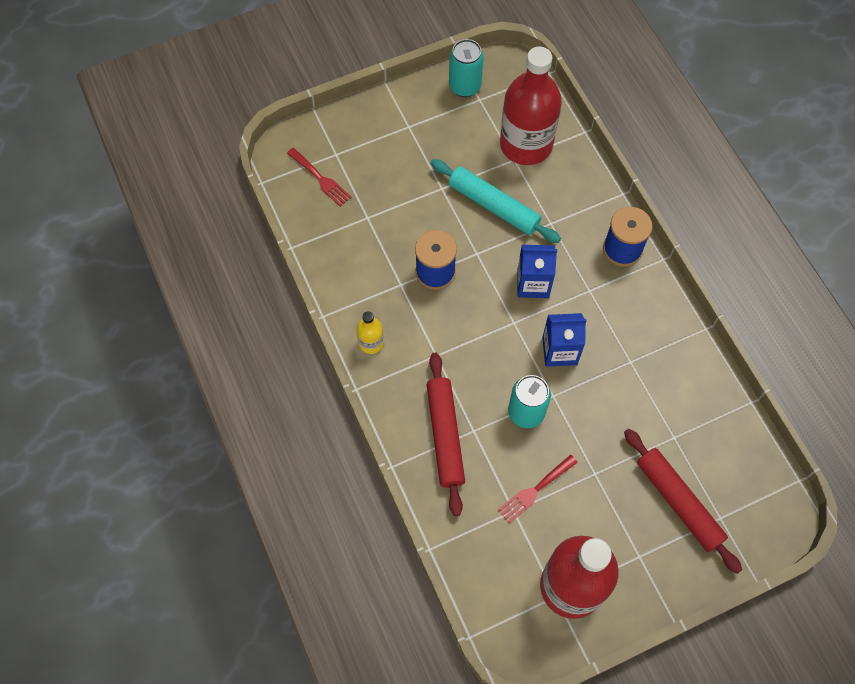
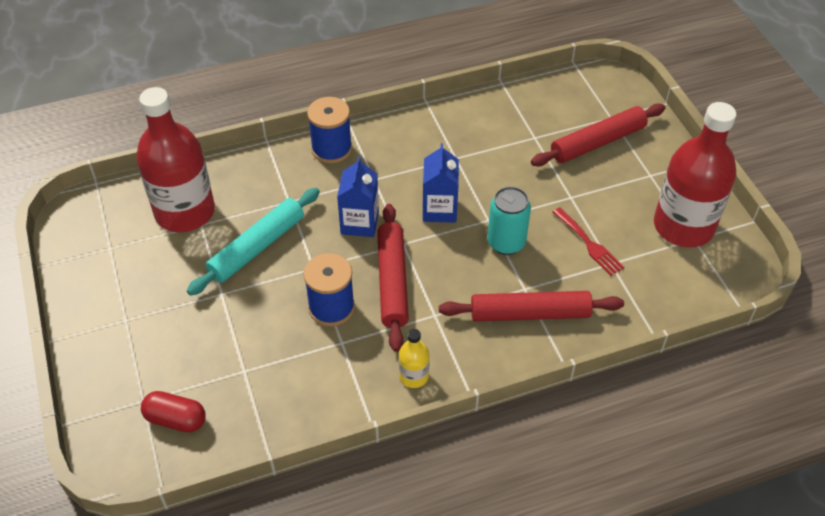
camera: 85 degrees left, 15 degrees down
(320, 179) = (176, 419): red fork -> red capsule
(464, 86) = (87, 260): turquoise can -> none
(468, 317) = (392, 281): none -> red rolling pin

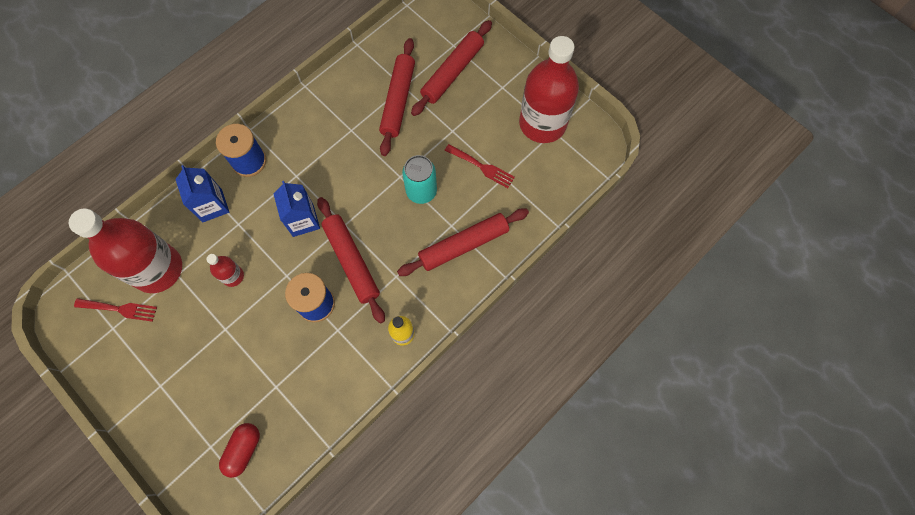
camera: 25 degrees left, 20 degrees up
(127, 233) = (120, 309): none -> red fork
(176, 419) = (243, 450): red capsule -> red capsule turned 60 degrees counterclockwise
(257, 247) = (233, 276): turquoise rolling pin -> red bottle
(439, 209) = (359, 182): blue carton -> blue carton (212, 205)
(522, 148) = (398, 100): none -> red rolling pin

